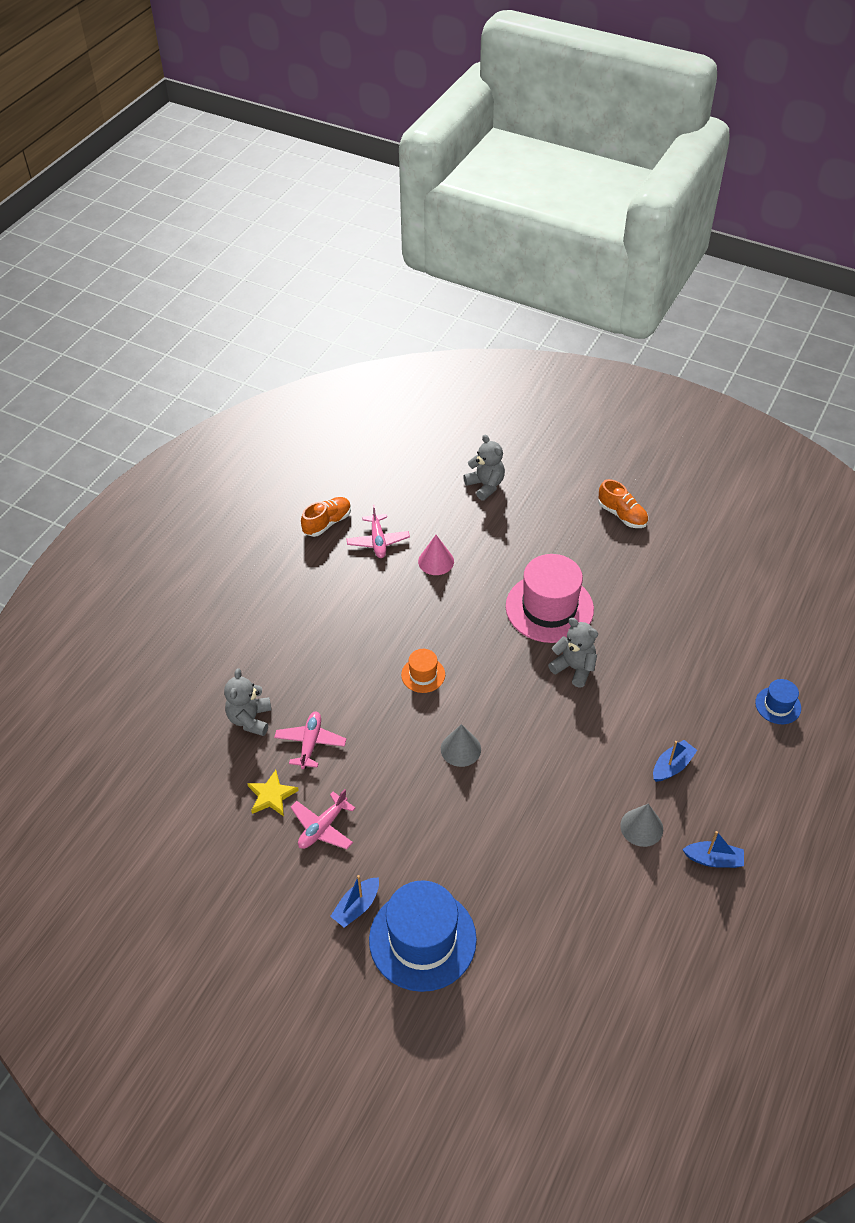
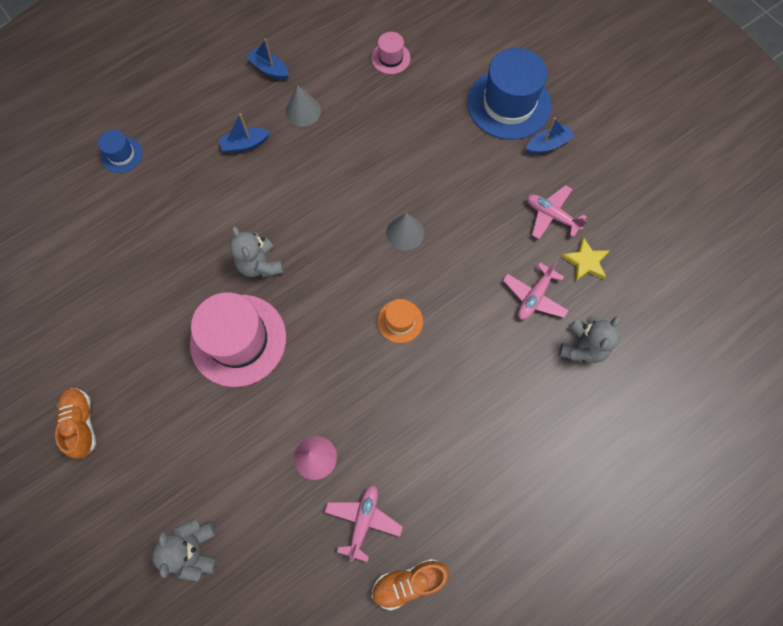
camera: 155 degrees left, 20 degrees up
(322, 827) = (551, 215): pink plane -> pink plane turned 120 degrees counterclockwise
(590, 938) = (390, 58): none -> pink hat

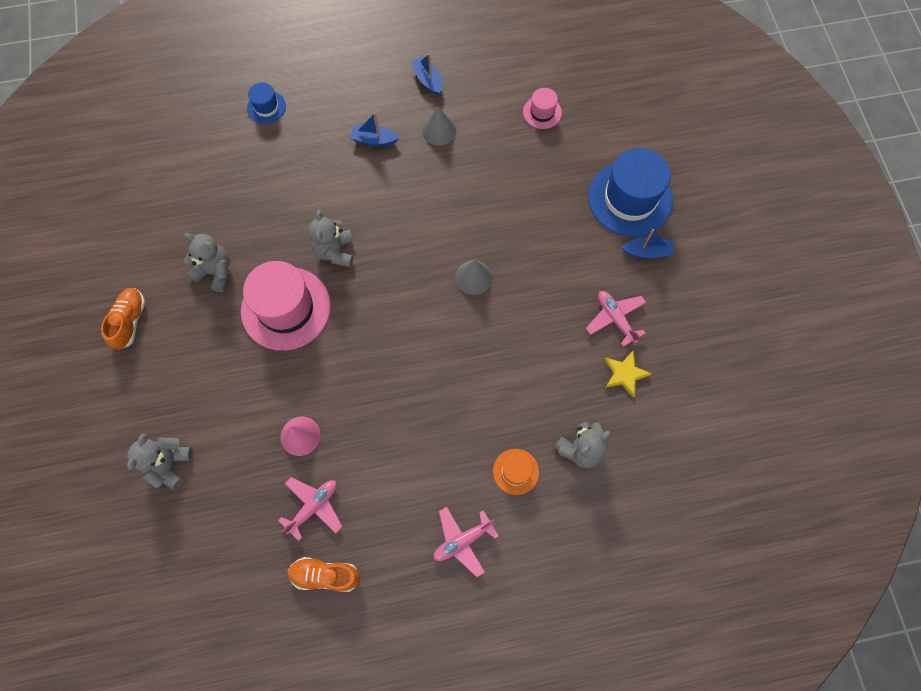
camera: 25 degrees right, 0 degrees up
(148, 335) = (215, 272): none -> grey teddy bear
(400, 321) = (429, 353): orange hat -> orange hat (515, 471)
(534, 297) = (560, 384): pink plane -> pink plane (462, 541)

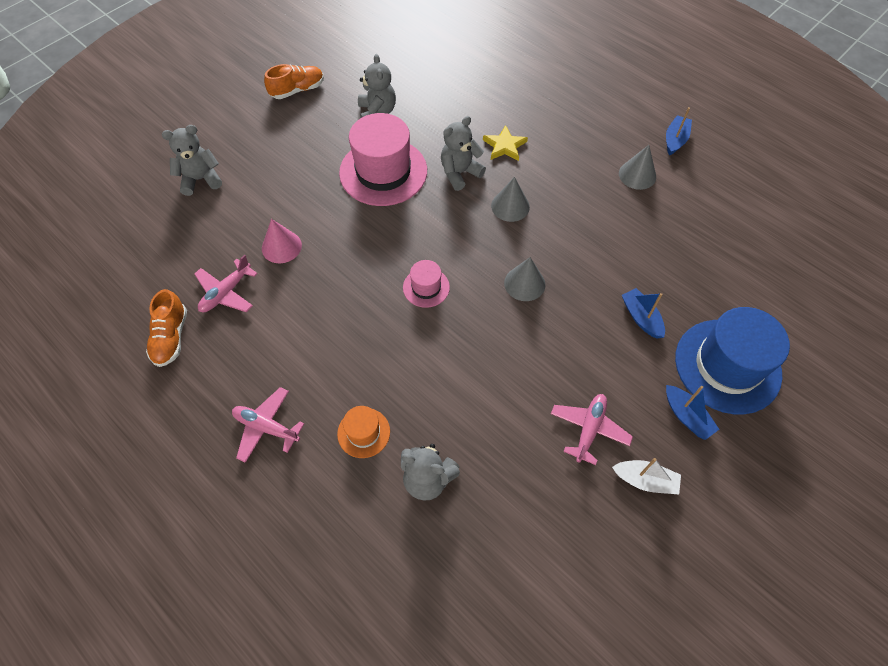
camera: 55 degrees right, 10 degrees down
(266, 107) = (541, 59): blue hat -> none
(313, 506) = (226, 293): pink plane -> pink plane turned 120 degrees clockwise
(325, 575) = (171, 337): orange shoe -> orange shoe turned 150 degrees counterclockwise
(374, 140) = (582, 138): blue boat -> blue boat (641, 317)
(397, 238) = (510, 206): none -> grey cone
(542, 112) = (737, 239): pink hat -> pink hat (426, 287)
(625, 374) = (538, 474): yellow star -> yellow star (504, 146)
(672, 311) = (645, 480): none -> white boat

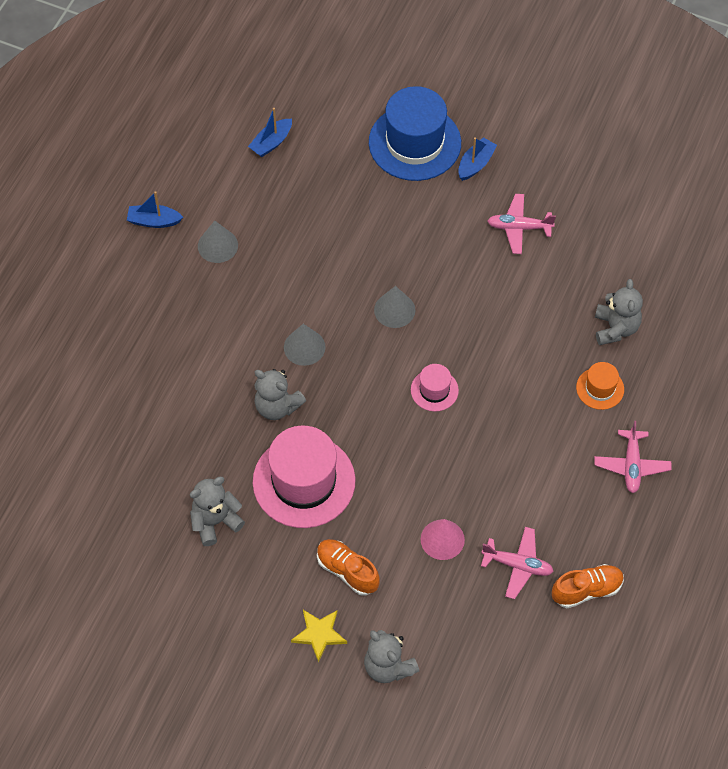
camera: 110 degrees left, 0 degrees up
(297, 90) = (209, 626): orange shoe -> orange shoe (347, 571)
(504, 146) = (221, 375): yellow star -> yellow star (319, 634)
(641, 317) = (392, 211): blue boat -> blue boat (271, 143)
(645, 480) = (544, 182): white boat -> none

